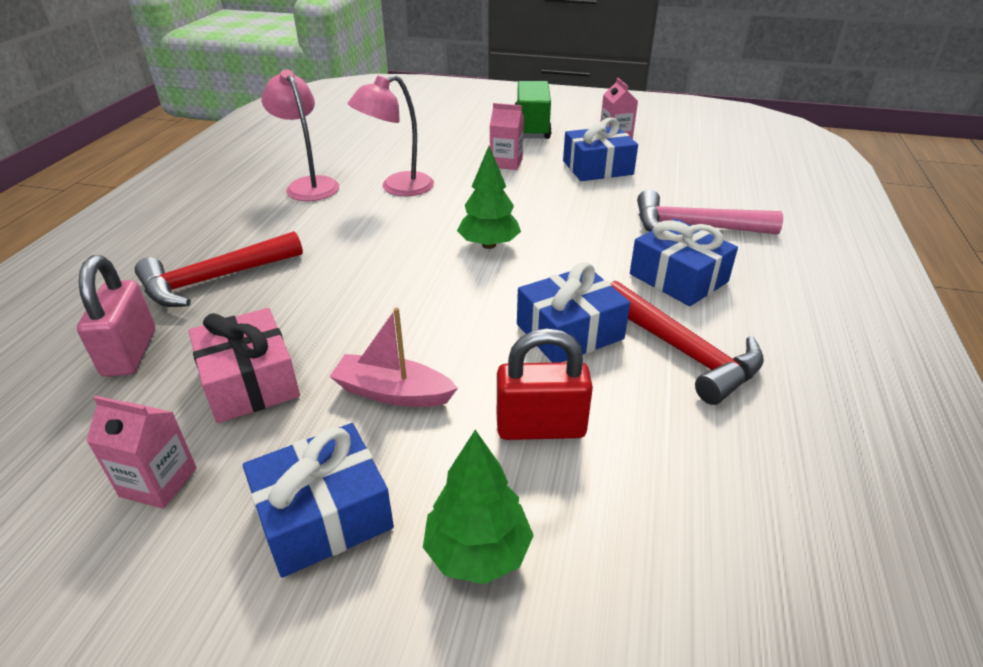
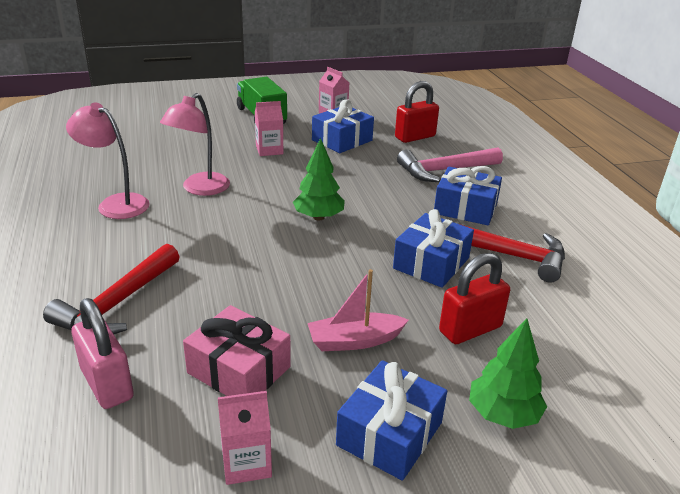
camera: 30 degrees left, 5 degrees down
(692, 180) = (415, 137): none -> red padlock

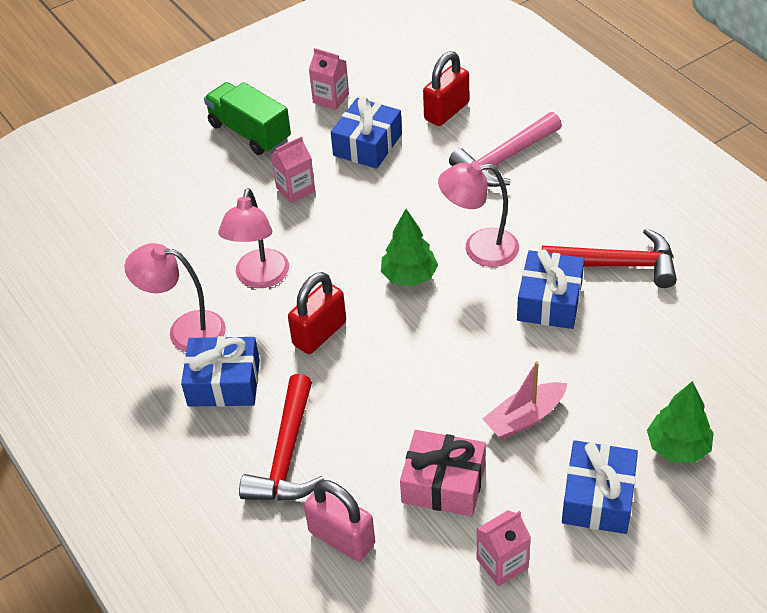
camera: 15 degrees left, 15 degrees up
(390, 215) = (479, 248): none -> pink lamp
(465, 208) = (550, 212): blue gift -> blue gift (224, 383)
(470, 329) = (618, 369): red padlock -> red padlock (319, 333)

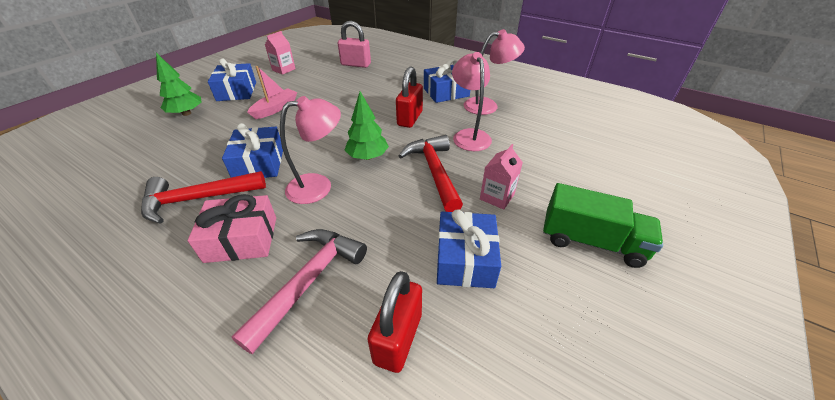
camera: 155 degrees right, 5 degrees down
(286, 455) = (395, 78): red hammer -> red hammer (434, 172)
(331, 98) = (552, 315): pink carton -> none
(443, 483) = (315, 83): pink gift -> pink gift (241, 239)

